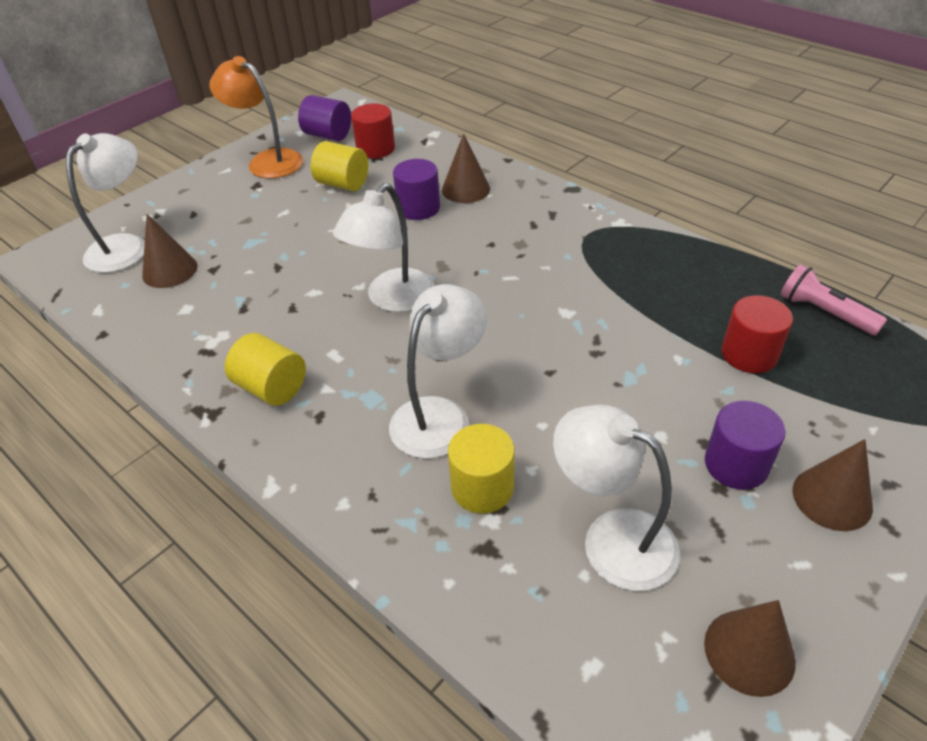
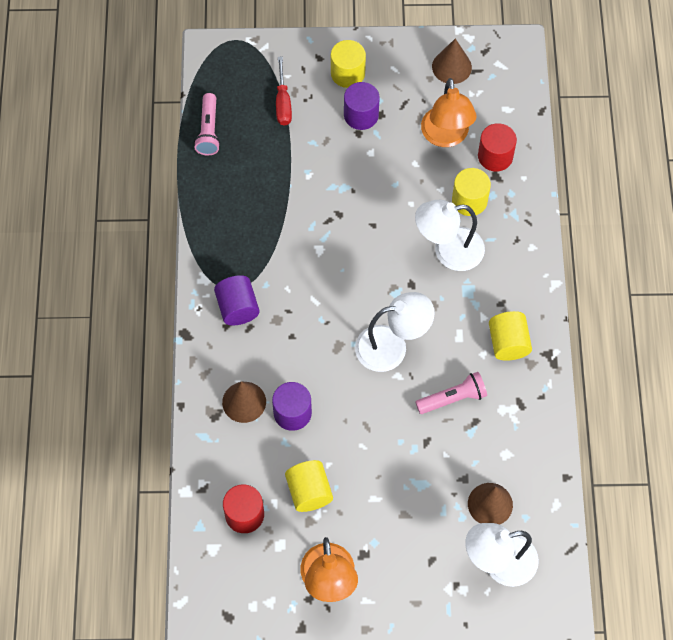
camera: 135 degrees left, 20 degrees up
(284, 308) = (453, 398): none -> pink flashlight
(328, 135) = (256, 573): purple cylinder -> purple cylinder (237, 308)
(612, 538) = (446, 136): white lamp -> orange lamp
(749, 354) = (276, 147): red cylinder -> red cylinder (495, 156)
(823, 398) = (283, 103): none -> red screwdriver
(832, 498) = (347, 73): brown cone -> yellow cylinder

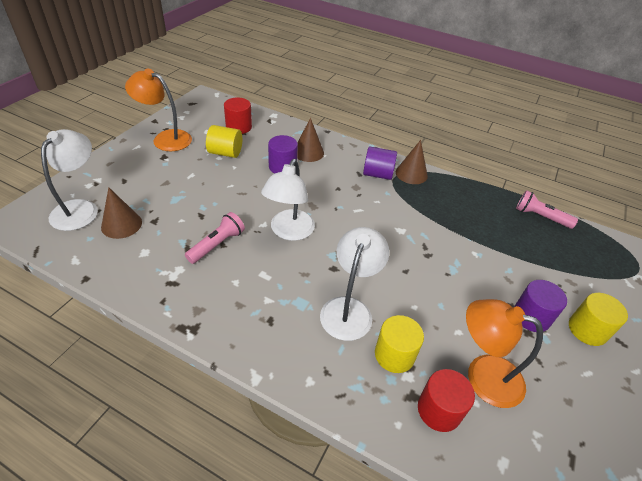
camera: 115 degrees right, 20 degrees down
(283, 103) = (559, 269): red screwdriver -> none
(451, 67) = (582, 434): brown cone -> brown cone (411, 174)
(453, 398) = (217, 244): pink flashlight -> pink flashlight turned 150 degrees counterclockwise
(508, 343) = (229, 304): yellow cylinder -> none

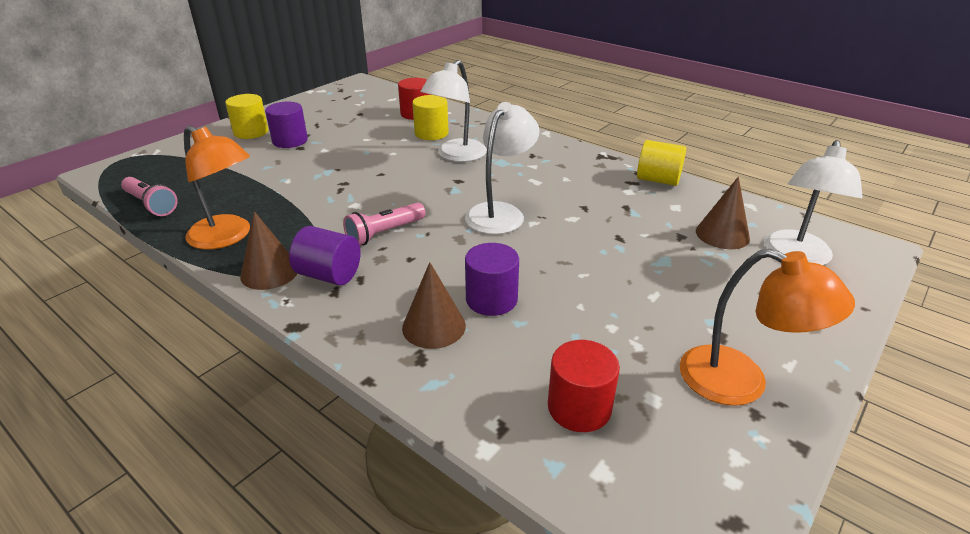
camera: 165 degrees left, 10 degrees down
(217, 244) = (590, 207): pink flashlight -> pink flashlight (384, 233)
(225, 153) = (600, 336): yellow cylinder -> yellow cylinder (658, 180)
(482, 375) = (369, 122): orange lamp -> orange lamp (227, 237)

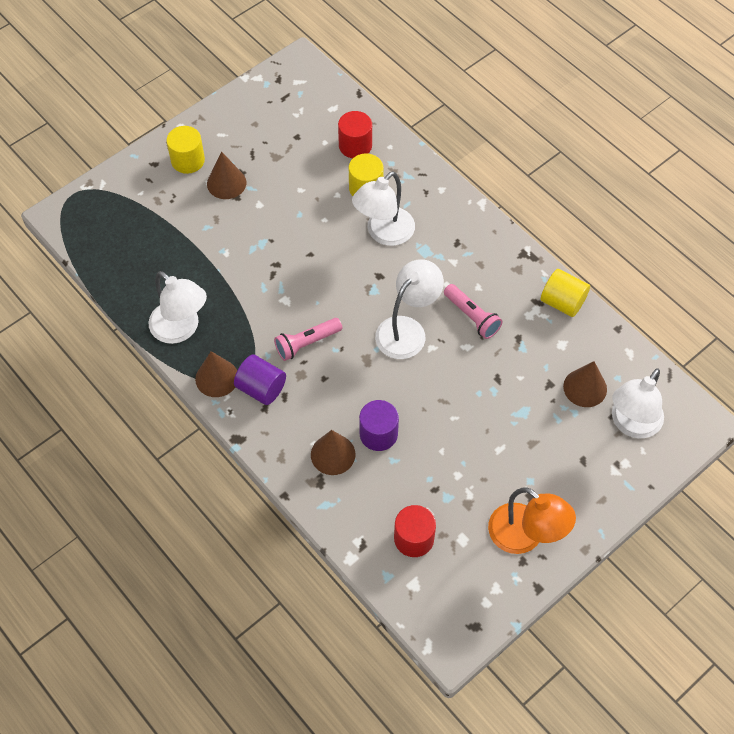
camera: 10 degrees right, 25 degrees up
(151, 205) = (113, 274): pink flashlight -> pink flashlight (472, 317)
(227, 237) = (181, 329): orange lamp -> white lamp
(290, 141) = (226, 183): purple cylinder -> brown cone

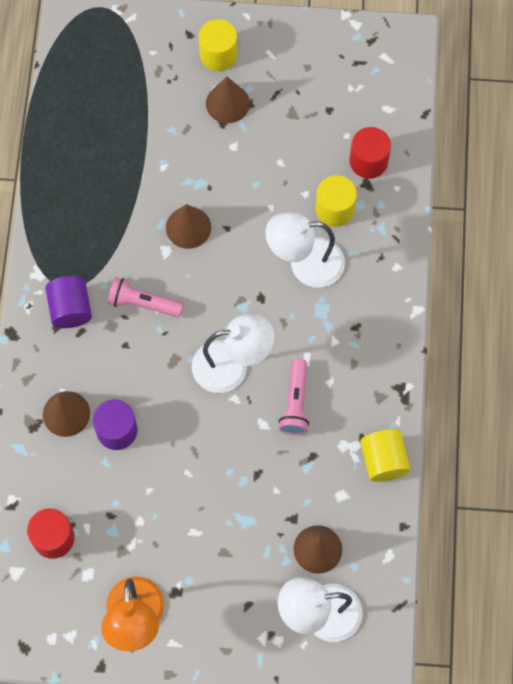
camera: 45 degrees right, 10 degrees up
(181, 329) = (63, 203): white lamp -> none
(217, 378) = (47, 269): brown cone -> brown cone (188, 227)

